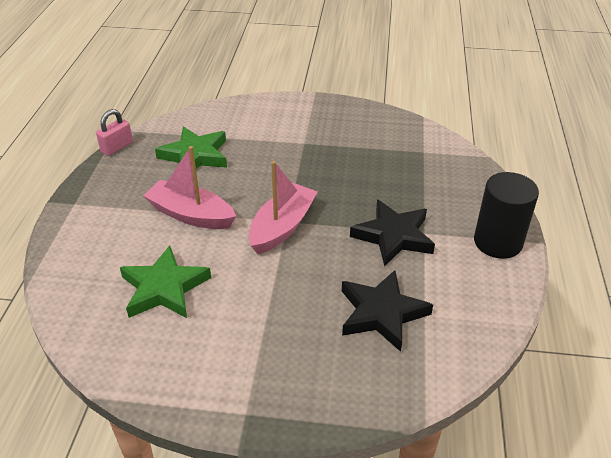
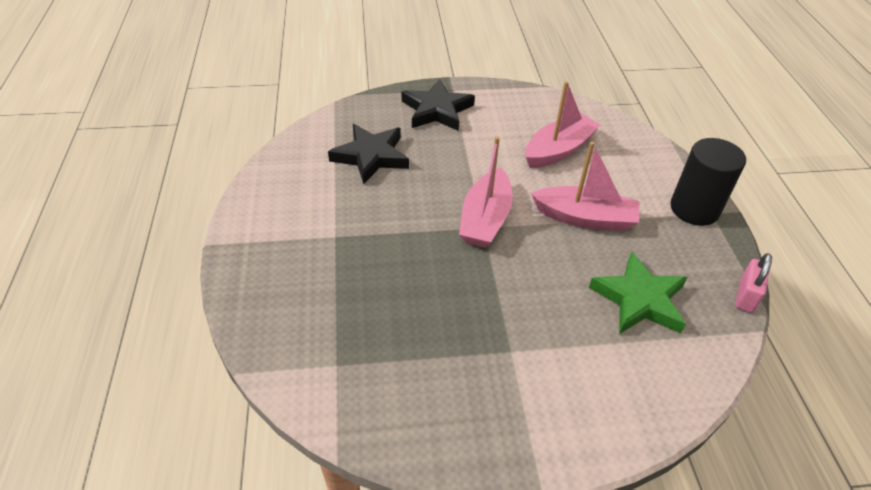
camera: 165 degrees right, 5 degrees up
(164, 288) = (558, 150): green star -> pink boat
(393, 236) = (367, 226): black star -> black star (437, 110)
(498, 242) = (256, 236): black cylinder -> black cylinder (694, 209)

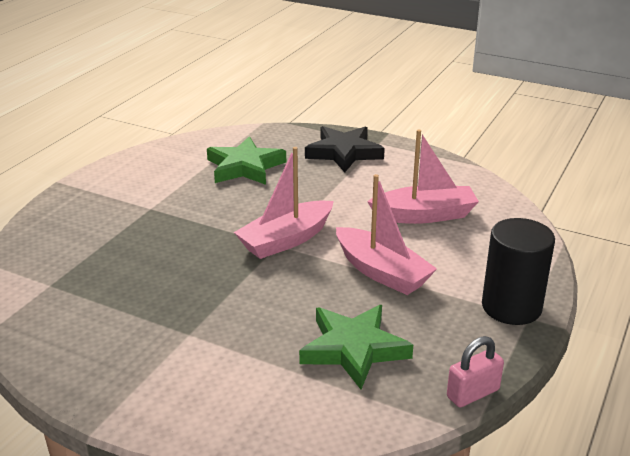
camera: 35 degrees right, 15 degrees down
(371, 156) = (245, 167): black star -> green star

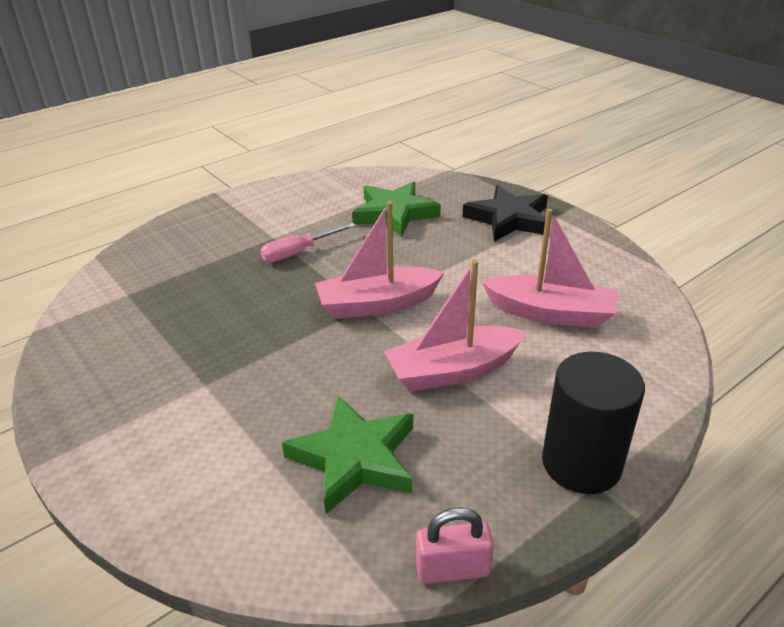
camera: 25 degrees right, 5 degrees up
(185, 215) = (299, 252): none -> pink screwdriver
(381, 272) = (453, 370): pink boat -> pink boat turned 90 degrees clockwise

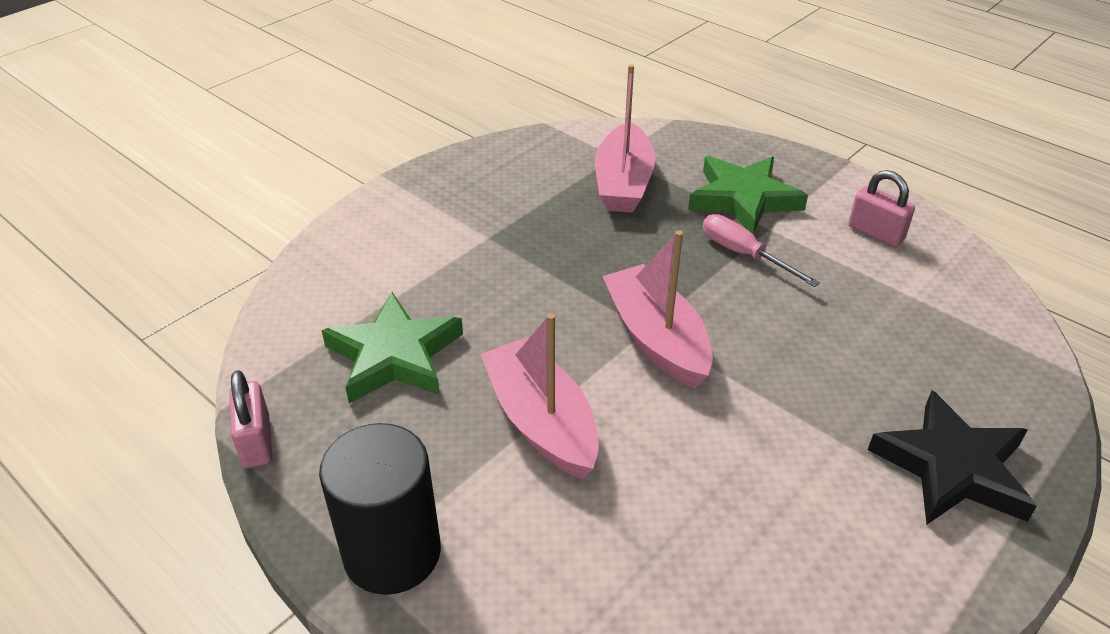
camera: 80 degrees right, 5 degrees up
(301, 199) = (875, 233): none -> pink padlock
(394, 213) = (890, 328): green star -> green star (743, 199)
(550, 313) = (693, 525): pink boat -> pink boat (623, 183)

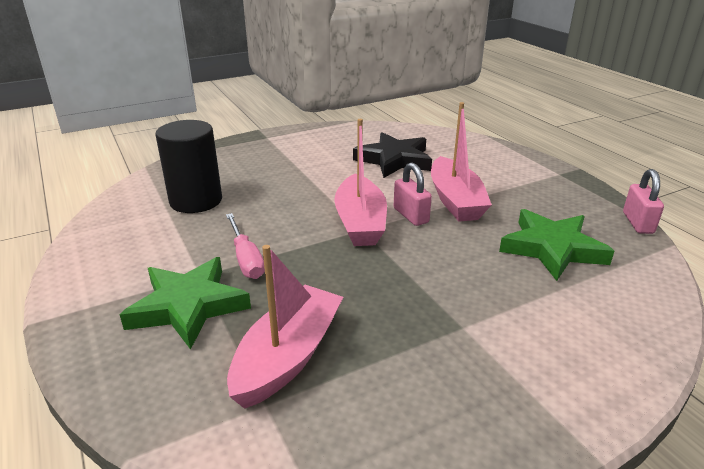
camera: 160 degrees left, 10 degrees down
(392, 553) = (543, 174): black cylinder -> black cylinder (196, 201)
(875, 233) = (125, 251): pink padlock -> pink padlock (411, 215)
(952, 467) = (260, 153): black star -> black star (394, 160)

